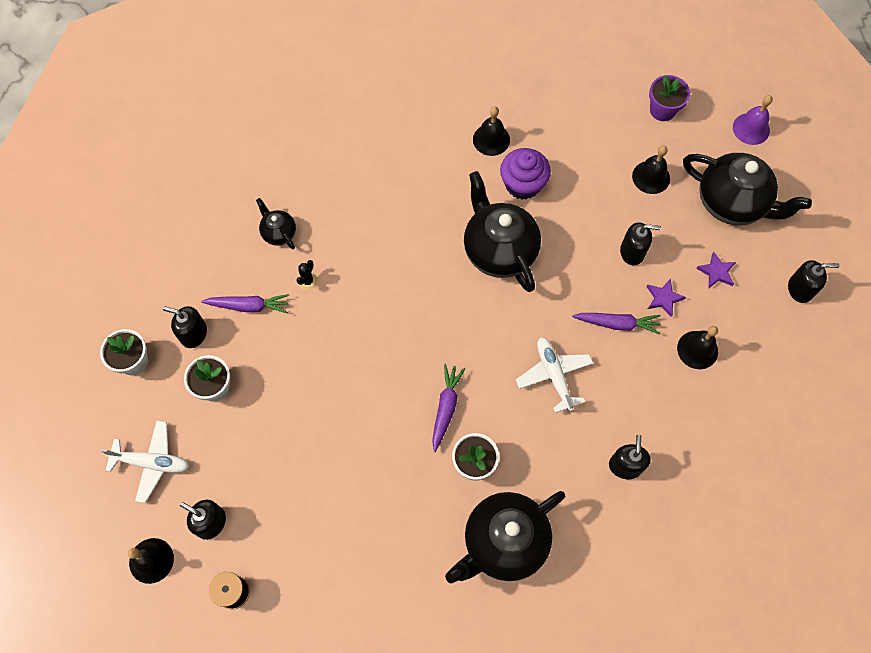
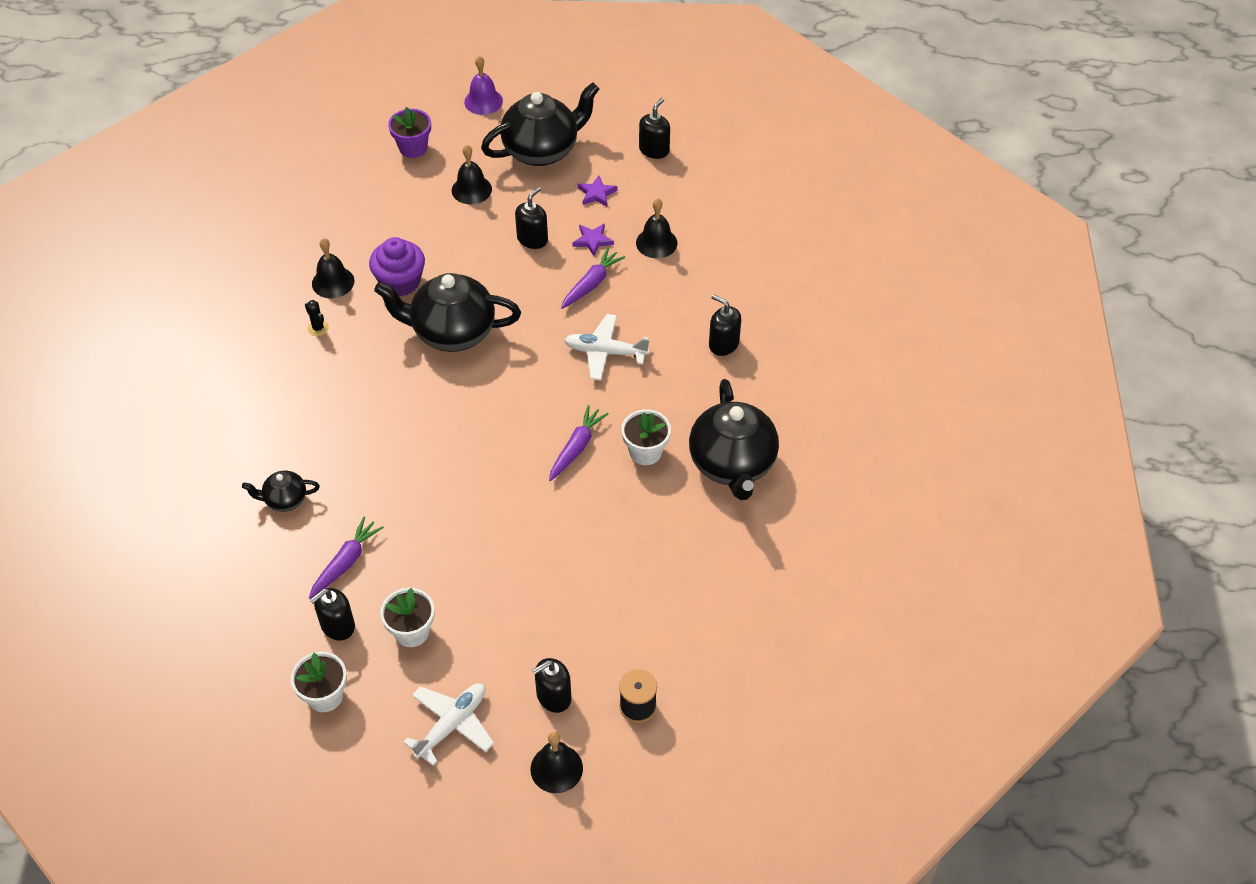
camera: 60 degrees left, 15 degrees down
(308, 281) = (360, 499): black cactus -> black cactus (318, 328)
(446, 408) = (576, 447): purple carrot -> purple carrot turned 75 degrees clockwise

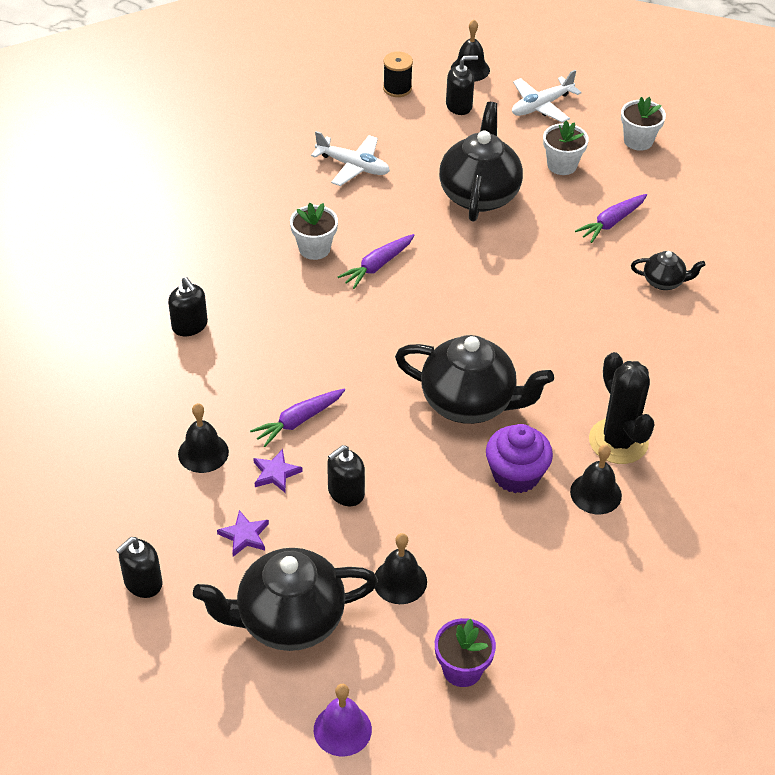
camera: 165 degrees left, 5 degrees down
(318, 328) = (618, 441): black cactus -> black cactus, size x2.45
(337, 626) = (623, 181): black soap dispenser -> none
(605, 352) = (314, 345): white plane -> white plane (353, 166)
(732, 464) = (240, 222): black teapot -> black teapot (479, 194)

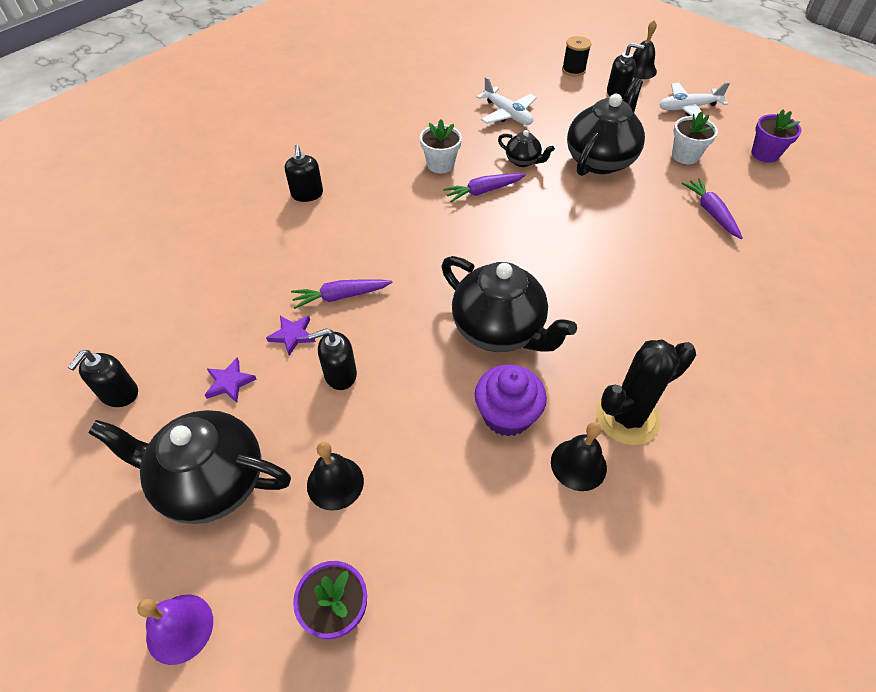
camera: 25 degrees right, 5 degrees up
(143, 583) = (119, 393): black soap dispenser -> black soap dispenser turned 45 degrees counterclockwise
(203, 452) = (247, 297): black bell -> none
(611, 222) = (711, 212): purple carrot -> purple carrot turned 90 degrees clockwise
(618, 441) = (627, 417): black cactus -> black cactus turned 60 degrees clockwise
(638, 141) = (765, 154): white flower pot -> purple flower pot
(664, 282) = (741, 277): black teapot -> black teapot (523, 161)

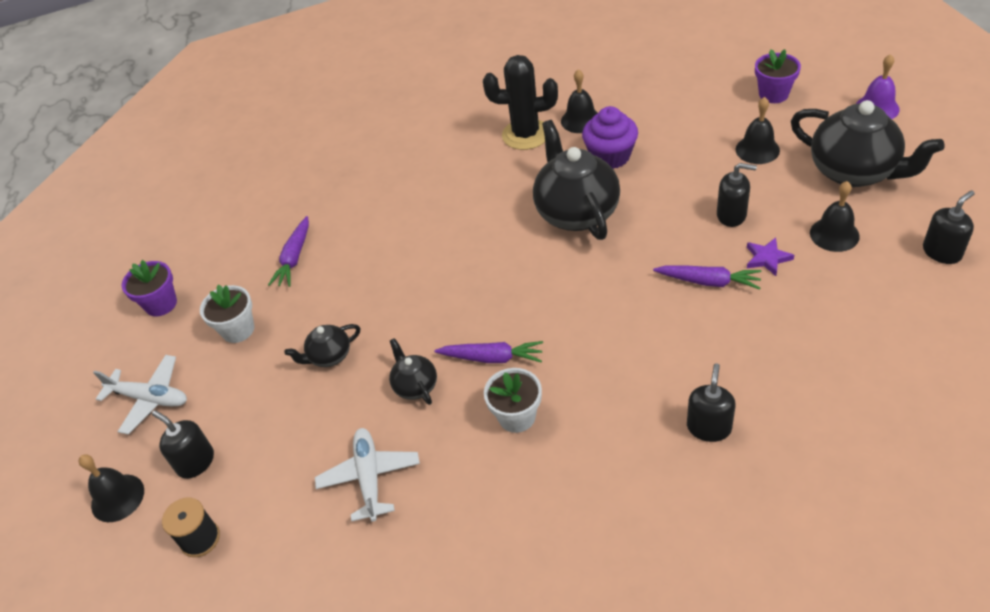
camera: 145 degrees left, 5 degrees down
(229, 382) = (834, 234): purple star -> black bell
(600, 160) = (329, 356): black teapot -> black teapot, size x0.48

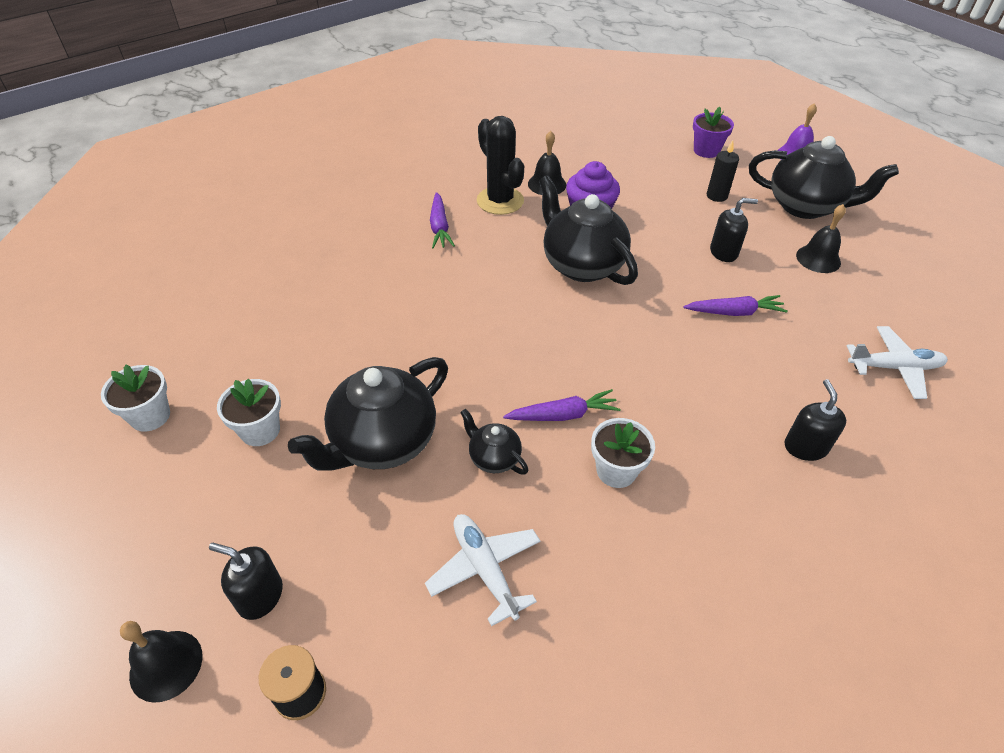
camera: 25 degrees left, 0 degrees up
(150, 398) = (171, 530): white plane -> white plane (894, 367)
(161, 304) = (150, 416): purple flower pot -> white flower pot
(294, 258) = (300, 344): purple carrot -> purple carrot (439, 227)
(329, 356) = (383, 442): black teapot -> black teapot, size x2.07
(526, 134) = (500, 201): black cactus -> black cactus turned 75 degrees clockwise
(757, 150) = (716, 196): black bell -> black candle
(767, 258) = (774, 285): purple star -> none
(942, 252) = (910, 263): black soap dispenser -> none

